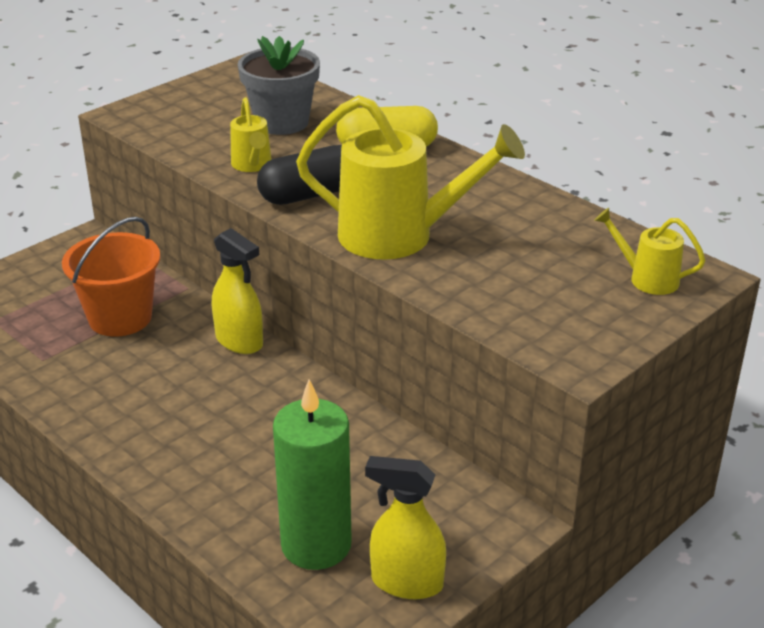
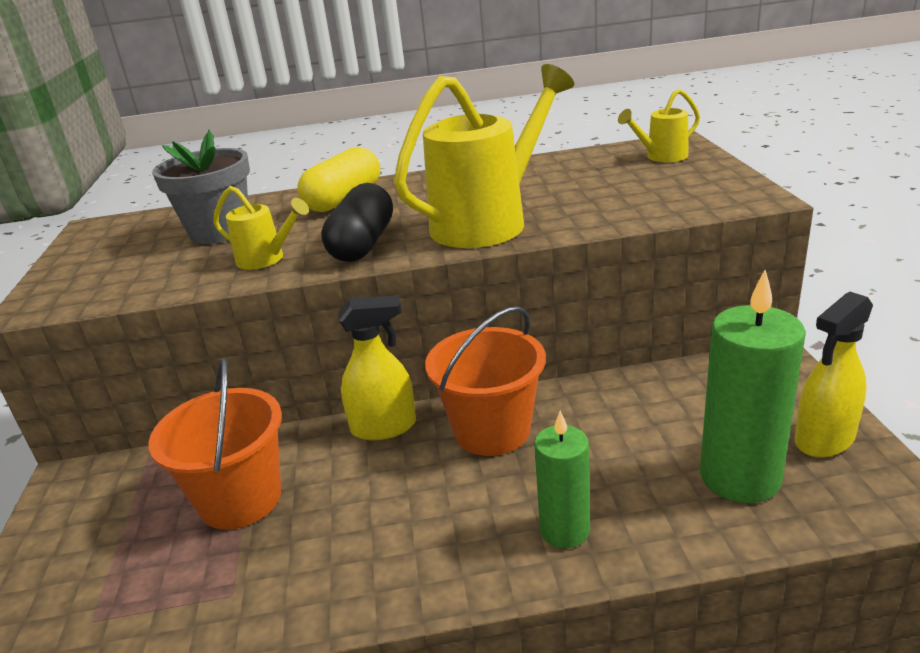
camera: 50 degrees left, 5 degrees down
(191, 474) = (564, 530): none -> green candle
(276, 395) = (492, 431): none -> orange bucket

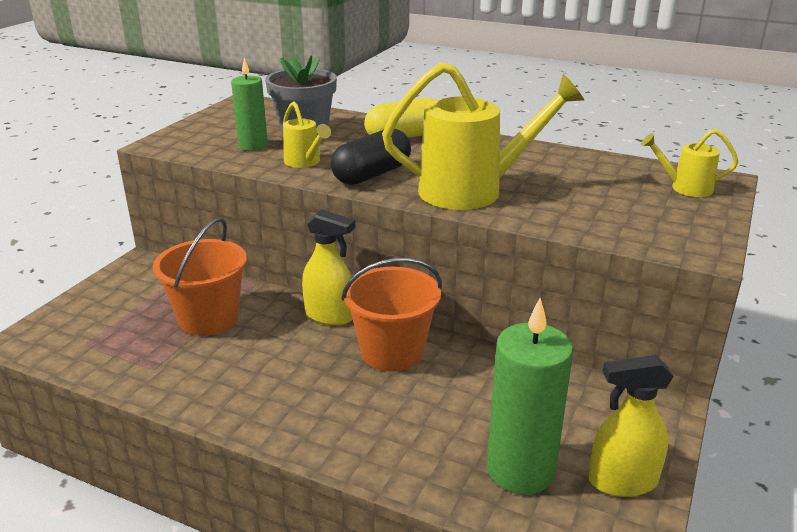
camera: 30 degrees right, 0 degrees up
(564, 530) = (363, 436): green candle -> green candle (253, 145)

